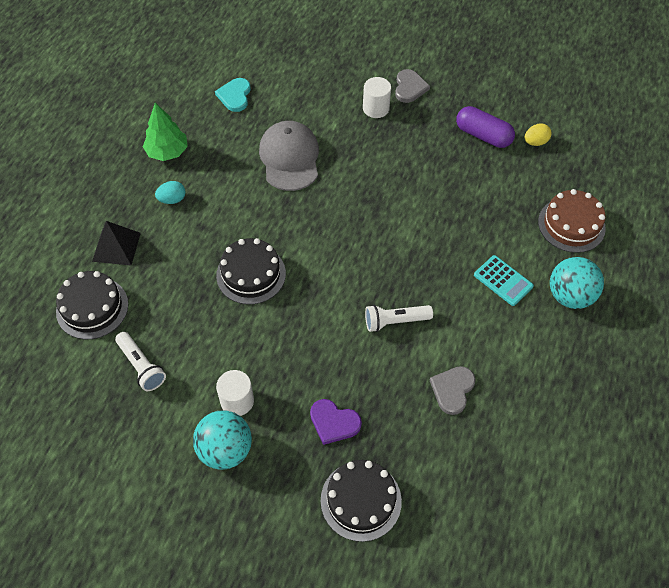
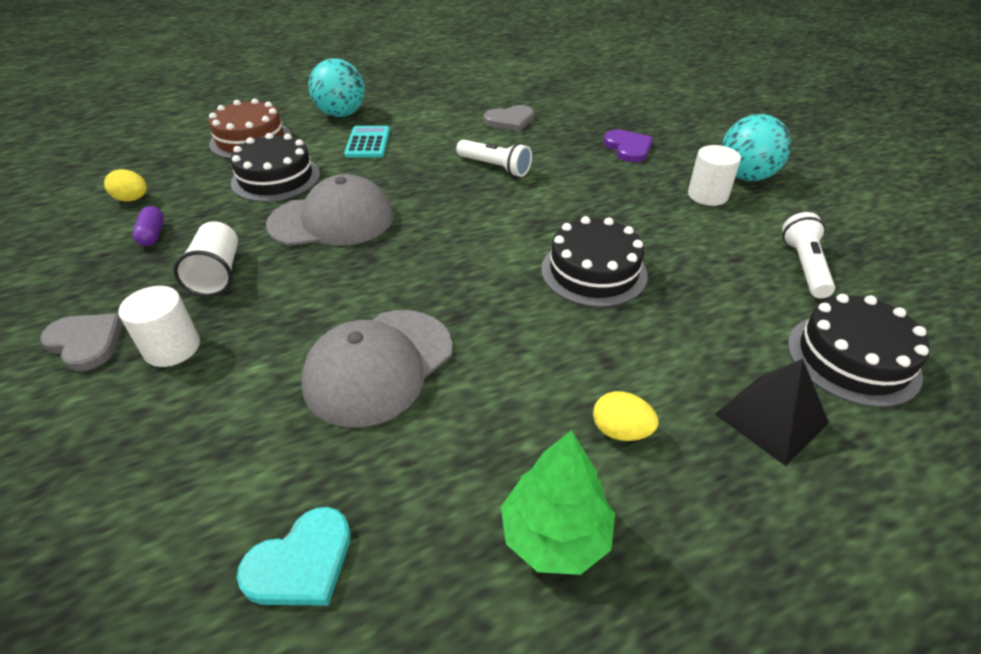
camera: 135 degrees left, 15 degrees down
(172, 199) = (620, 431): turquoise egg -> yellow egg
(361, 500) = (651, 114): black cake -> black cake (276, 178)
(409, 87) = (86, 342): grey heart -> grey heart turned 75 degrees clockwise
(417, 142) = (217, 274): none -> white cup
(420, 206) = (332, 220): none -> grey cap
(483, 135) = (153, 234): purple capsule -> purple capsule, size x0.54

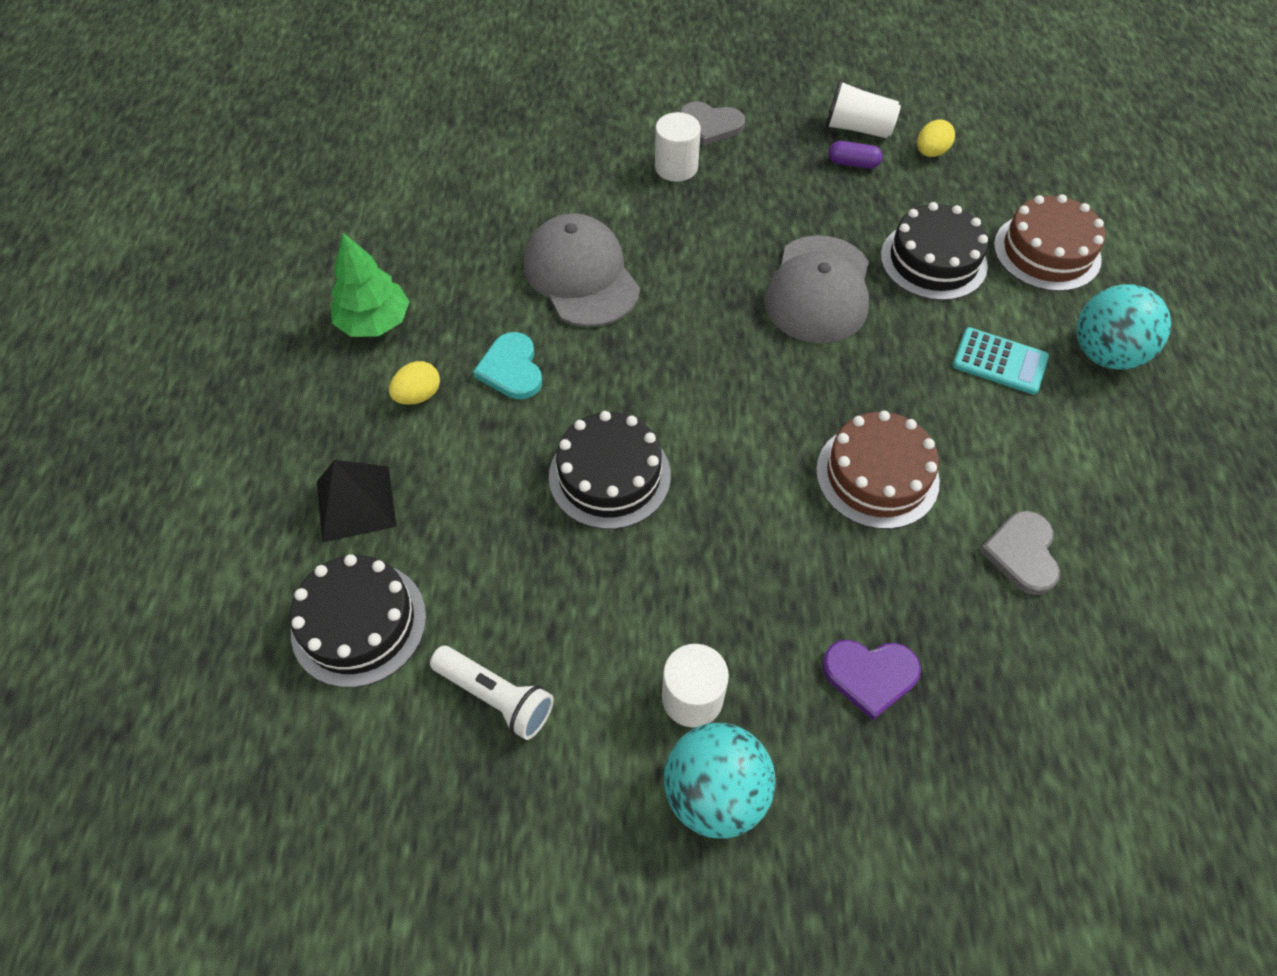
camera: 115 degrees right, 15 degrees up
(86, 342) = (710, 125): grey heart -> grey heart turned 45 degrees clockwise
(217, 274) = (763, 199): white cup -> white cup (857, 129)
(301, 562) = (446, 206): turquoise heart -> turquoise heart (511, 369)
(495, 167) = (877, 475): white flashlight -> brown cake

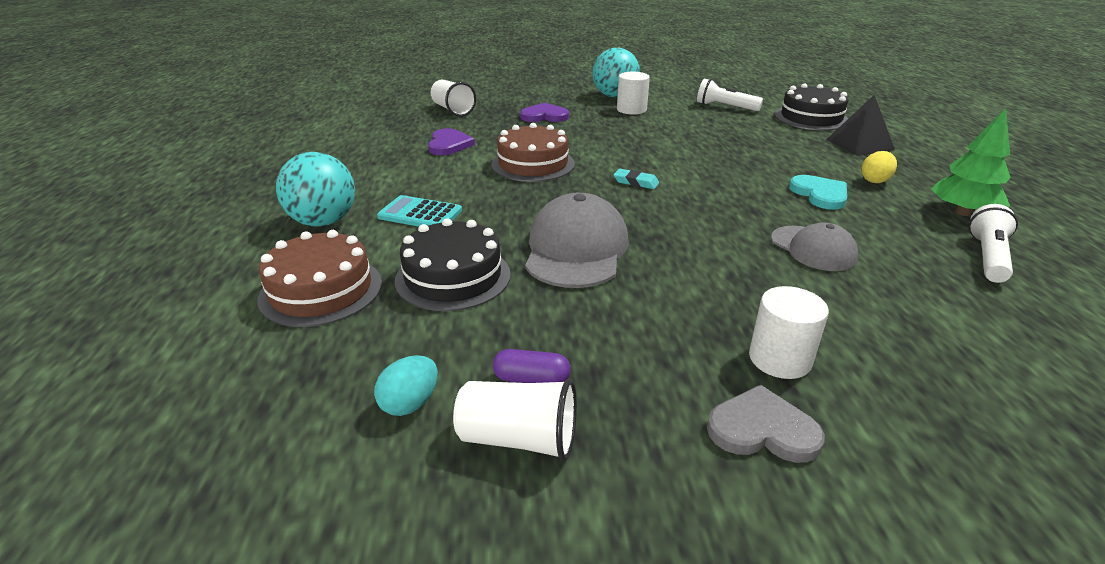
camera: 175 degrees right, 25 degrees down
(422, 253) = (987, 257): none -> white flashlight
(581, 275) = (813, 248): grey cap -> grey cap, size x0.63
(609, 475) = (711, 158): black cake -> none
(735, 414) = (636, 182): none -> turquoise eraser
(930, 152) = (410, 403): yellow egg -> turquoise egg
(1022, 553) = (449, 144): grey heart -> purple heart
(1064, 727) = (452, 110): none -> white cup

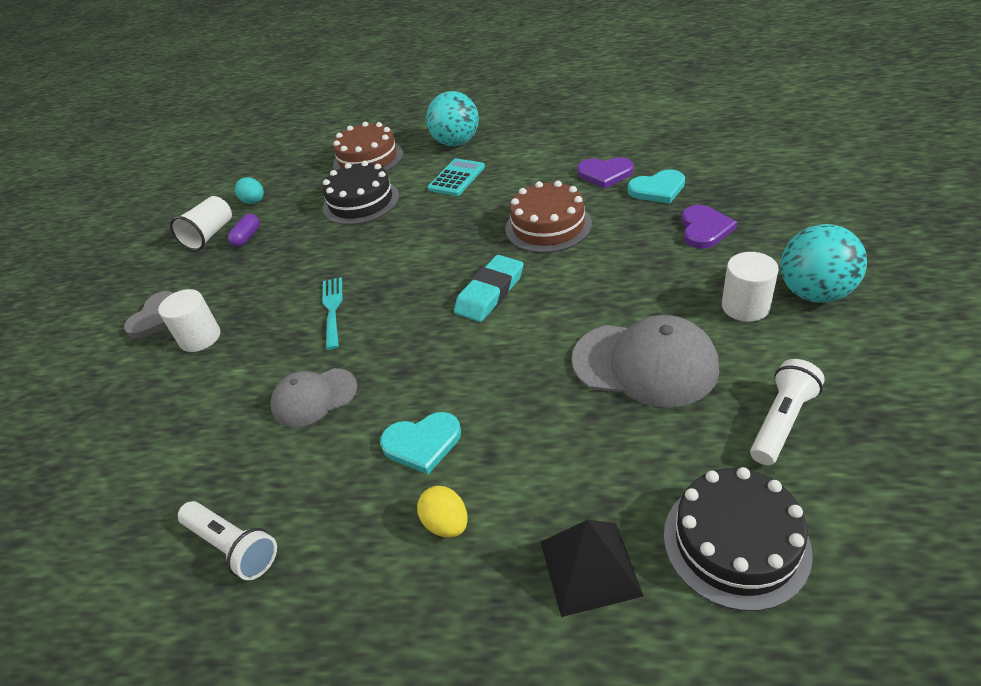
camera: 105 degrees right, 10 degrees up
(452, 110) = (718, 164): white cup -> none
(483, 127) = (657, 189): none -> turquoise heart
(576, 249) = (374, 253): grey cap -> grey cap (645, 364)
(636, 182) = (490, 293): turquoise eraser -> turquoise eraser, size x1.76
(684, 260) = (332, 309): none -> turquoise fork
(962, 212) = (329, 586): green tree -> none

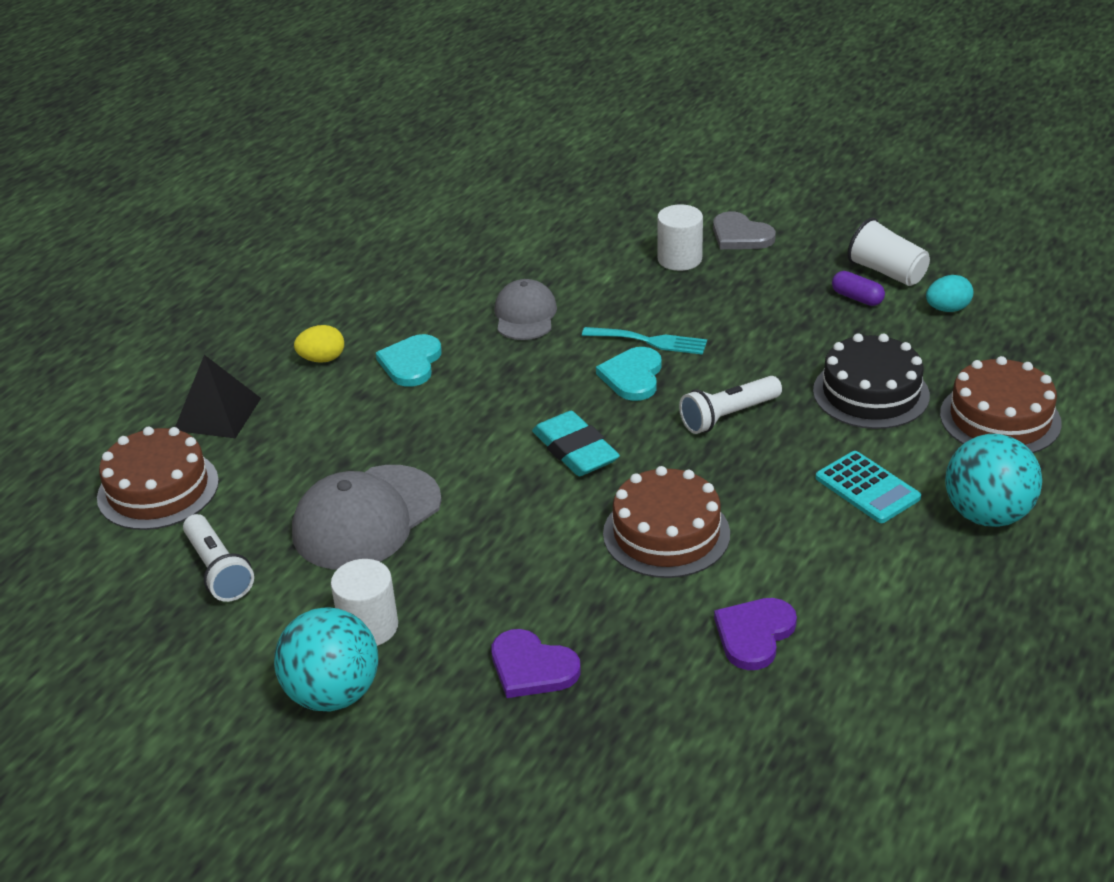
camera: 110 degrees right, 5 degrees down
(233, 546) = (405, 264): white flashlight -> white flashlight (728, 416)
(657, 189) = (665, 669): turquoise heart -> turquoise heart (632, 376)
(735, 542) = (158, 489): black cake -> brown cake

